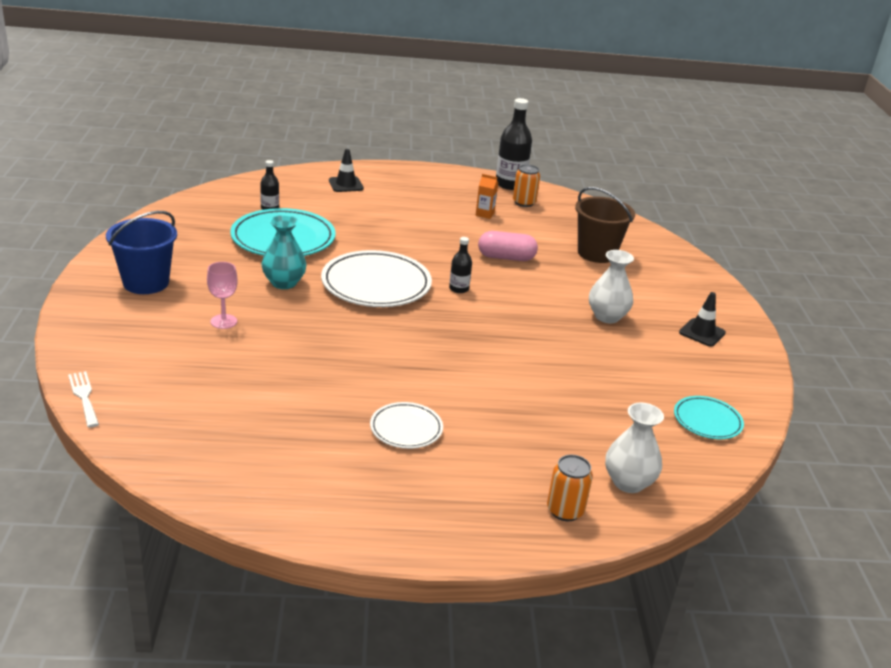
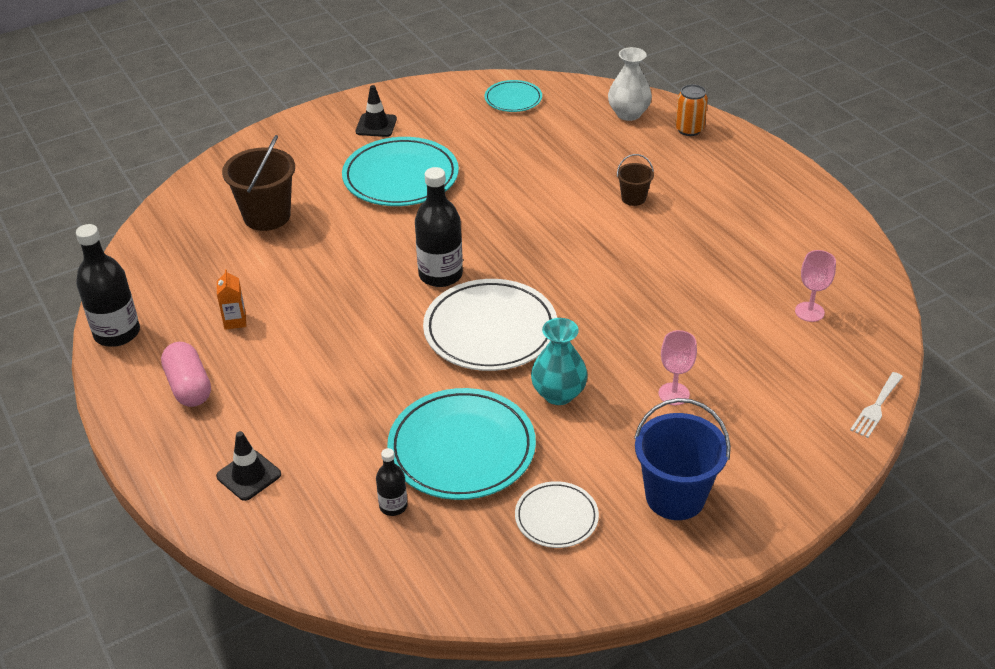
camera: 115 degrees left, 10 degrees up
(216, 426) = (809, 312): none -> pink goblet
(406, 428) = (691, 221): white plate -> white plate (556, 517)
(459, 289) = (440, 275): black bottle -> black bottle, size x1.88
(472, 413) = (633, 198): none -> brown bucket
(506, 257) = (338, 269): pink capsule -> pink capsule (189, 387)
(524, 202) = (170, 303): orange can -> none
(607, 316) = (400, 177): white vase -> turquoise plate

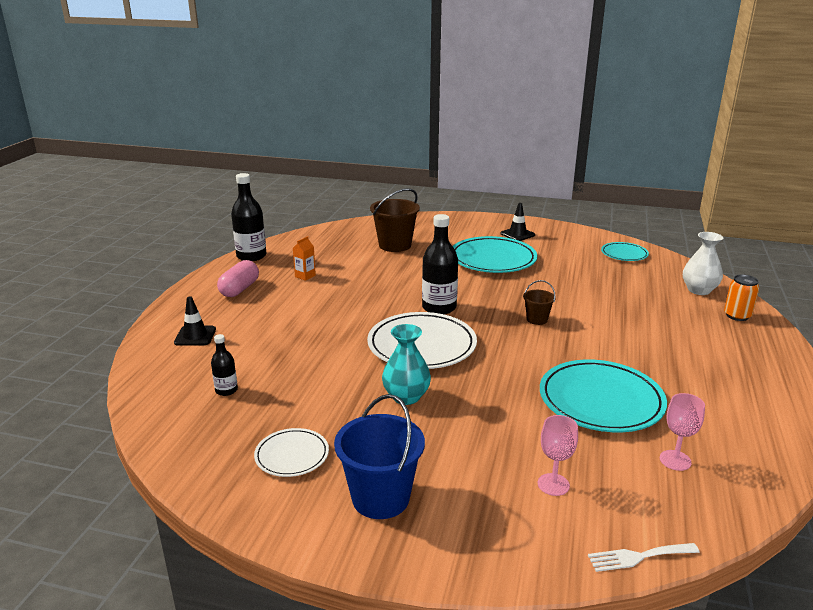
camera: 45 degrees right, 15 degrees down
(462, 449) = (306, 388): turquoise plate -> turquoise plate (601, 400)
(633, 198) = (630, 330): brown bucket -> brown bucket (537, 319)
(674, 394) = (481, 442): pink goblet -> pink goblet (553, 484)

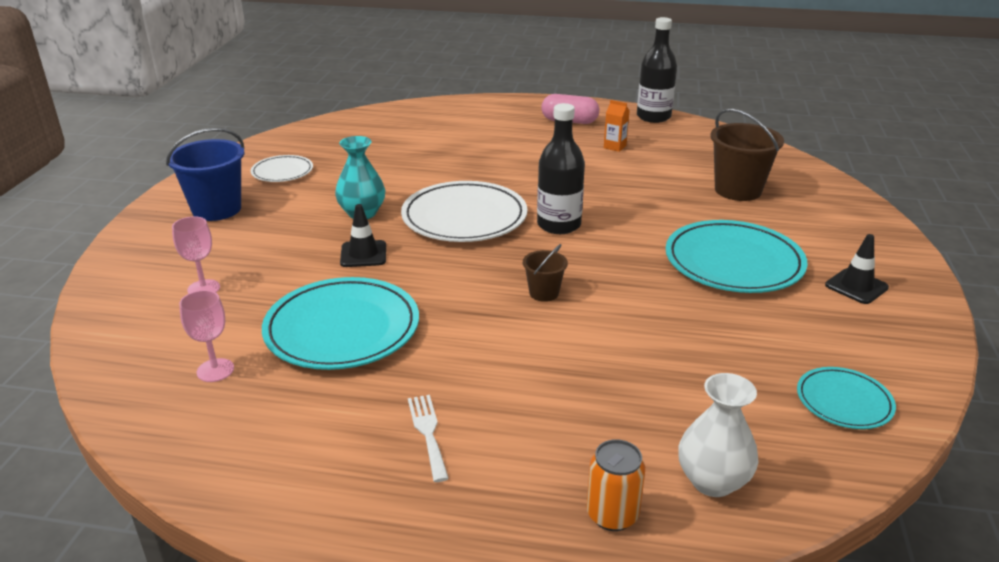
camera: 85 degrees right, 5 degrees up
(195, 336) = (470, 116): black traffic cone -> black traffic cone (363, 254)
(226, 390) = (379, 139): black bottle -> none
(638, 557) = (89, 327): white fork -> white fork (428, 432)

